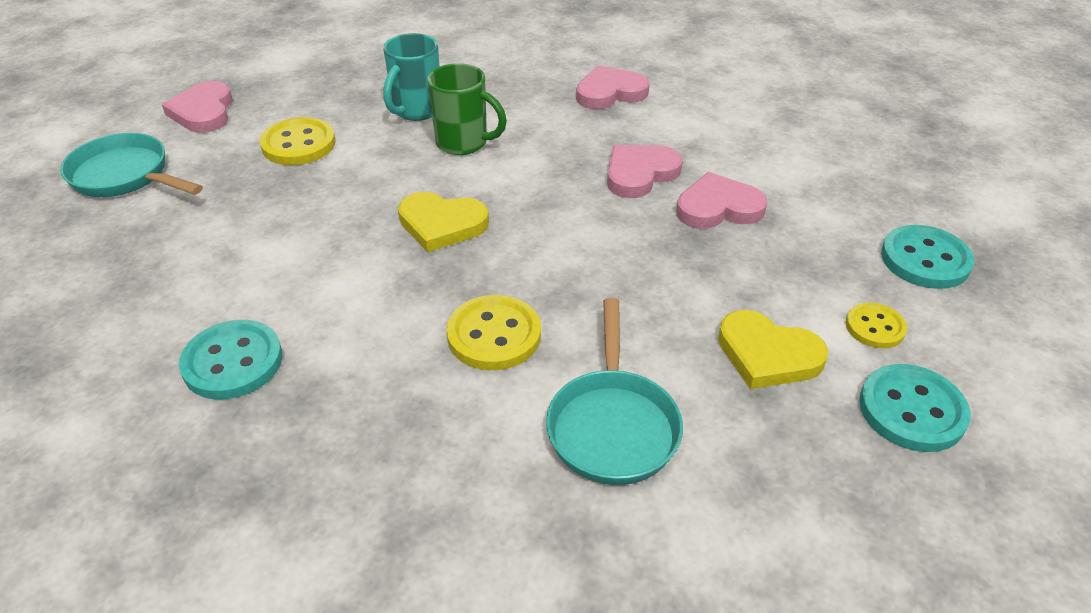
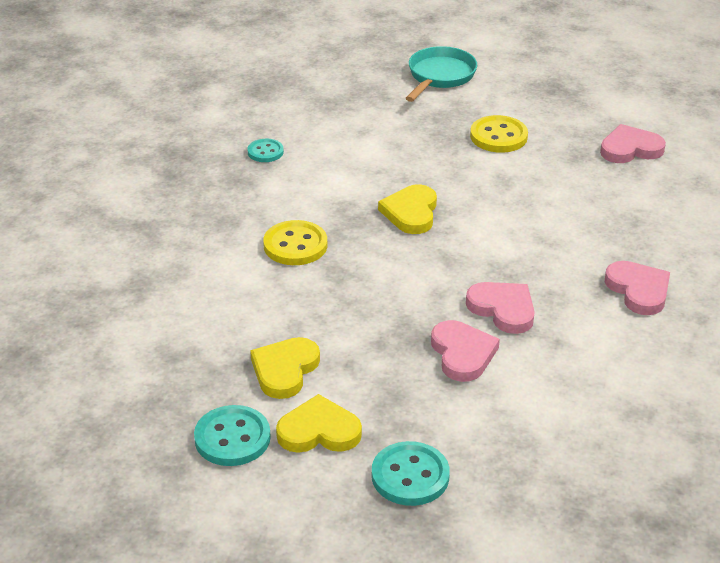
camera: 85 degrees right, 5 degrees down
(203, 112) = (530, 88): pink heart -> pink heart (630, 149)
(233, 362) = (265, 152): turquoise button -> turquoise button, size x0.62
(416, 111) = (566, 184): turquoise mug -> none
(464, 143) = (523, 213): green mug -> none
(612, 425) = (218, 298): turquoise pan -> none
(875, 327) = (319, 431): yellow button -> yellow heart

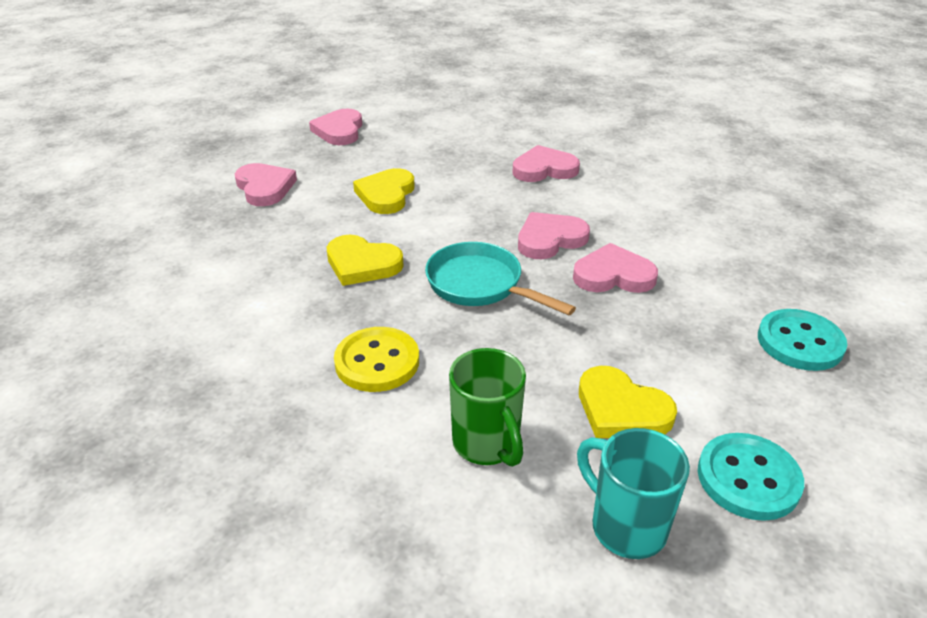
camera: 75 degrees left, 0 degrees up
(174, 379) = (625, 526): none -> turquoise mug
(229, 309) = (487, 444): none -> green mug
(265, 152) = (151, 357): turquoise button -> none
(319, 431) = (732, 397): yellow heart -> yellow heart (386, 195)
(439, 76) = (118, 200): turquoise pan -> turquoise pan (480, 285)
(498, 136) = (265, 188): yellow button -> pink heart

